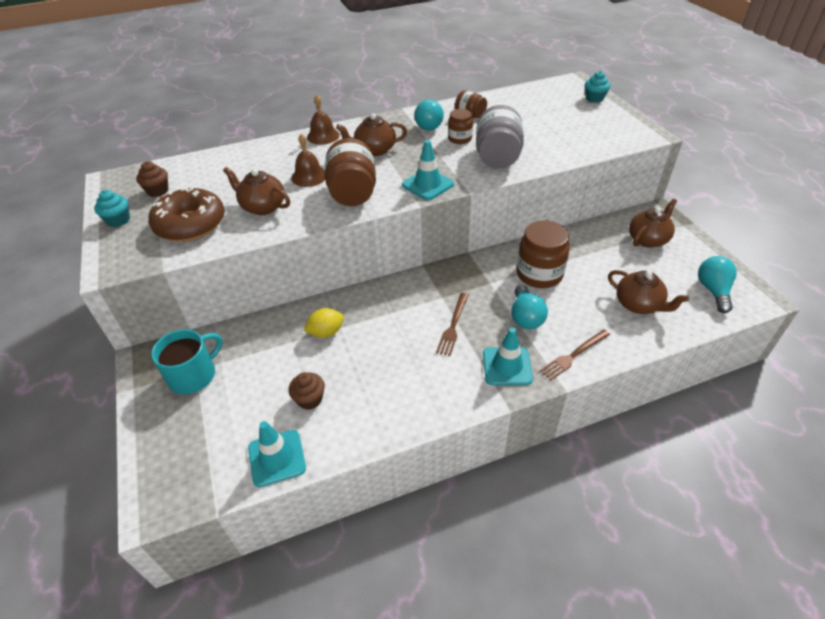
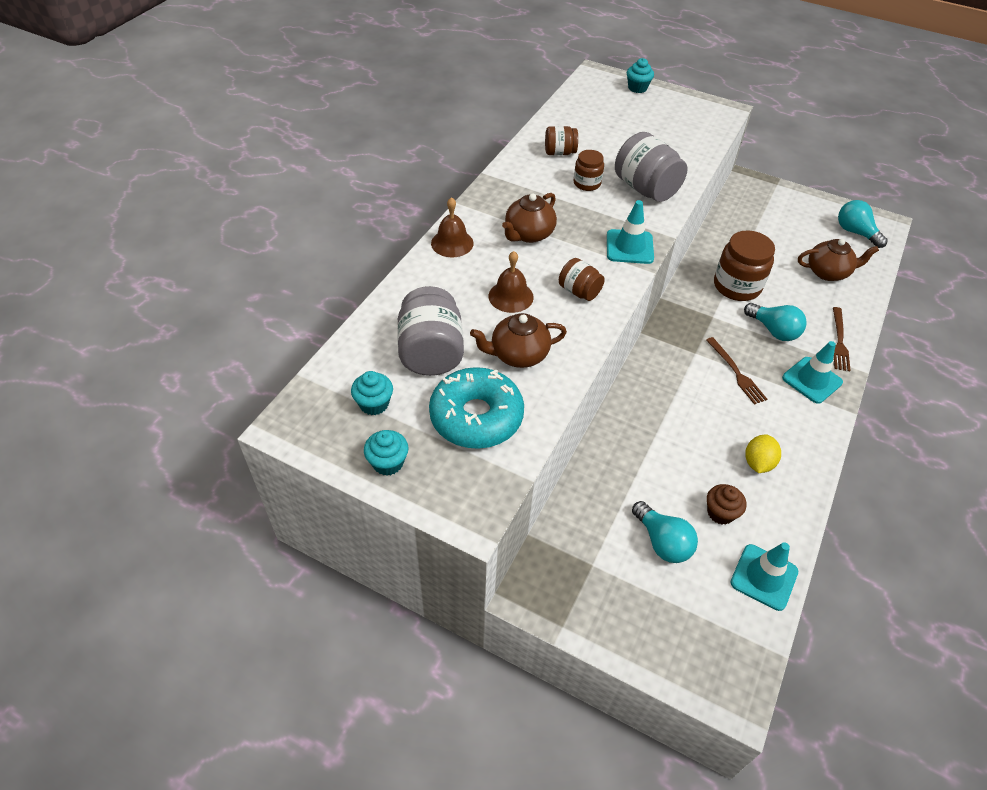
camera: 45 degrees left, 5 degrees up
(158, 191) = (374, 404): brown cupcake -> turquoise cupcake
(190, 224) = (476, 417): brown donut -> turquoise donut
(193, 375) = (599, 570): turquoise mug -> none
(222, 182) = (431, 352): none -> grey jar
(326, 332) = (652, 447): yellow lemon -> yellow lemon (758, 463)
(353, 193) = (579, 291): brown jar -> brown jar, size x0.56
(430, 125) = (538, 180): turquoise light bulb -> turquoise light bulb (662, 542)
(648, 239) = (769, 210): brown teapot -> none

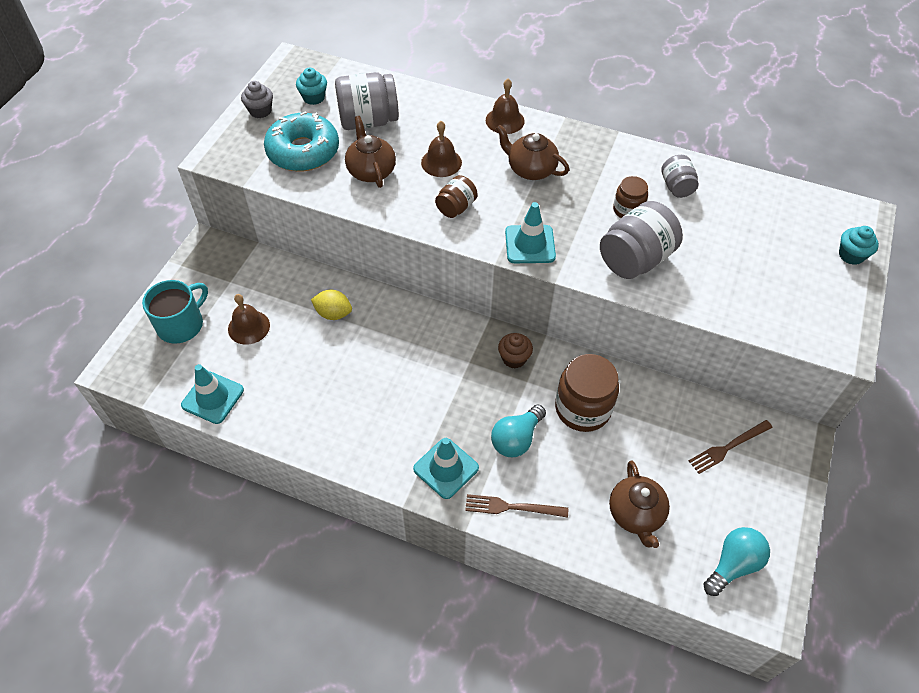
camera: 85 degrees right, 5 degrees up
(388, 463) = (260, 111): turquoise cupcake -> grey cupcake
(559, 152) = (676, 187): brown jar -> grey jar
(661, 619) = (181, 324): none -> turquoise mug
(662, 542) = (249, 327): turquoise light bulb -> brown bell
(720, 513) = (277, 370): brown cupcake -> brown cupcake (514, 358)
(736, 372) = (447, 396): brown fork -> brown fork (728, 447)
(758, 463) = (332, 405): yellow lemon -> yellow lemon (333, 313)

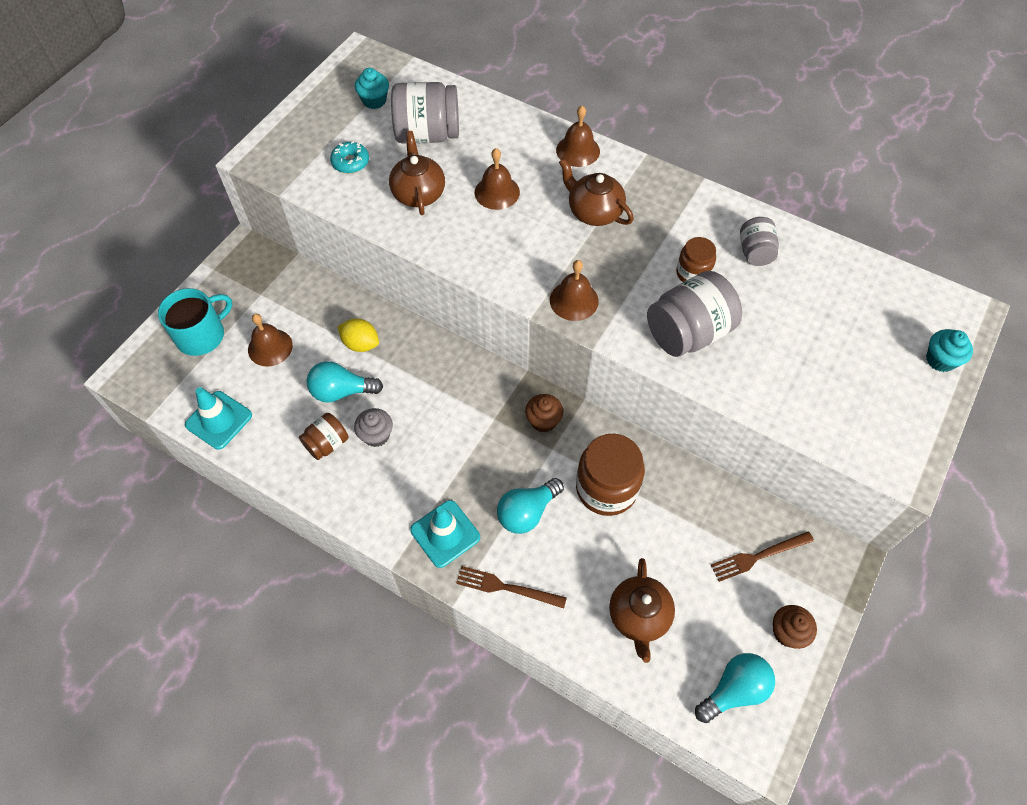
camera: 10 degrees right, 5 degrees up
(260, 111) = (314, 110): grey cupcake -> grey cupcake (376, 435)
(303, 151) = (350, 162): turquoise donut -> turquoise donut, size x0.48
(324, 357) = (341, 391): none -> turquoise light bulb
(456, 207) = (502, 247): brown jar -> brown jar (327, 444)
(530, 244) = (574, 300): turquoise traffic cone -> brown bell
(767, 508) = (787, 632): none -> brown cupcake

